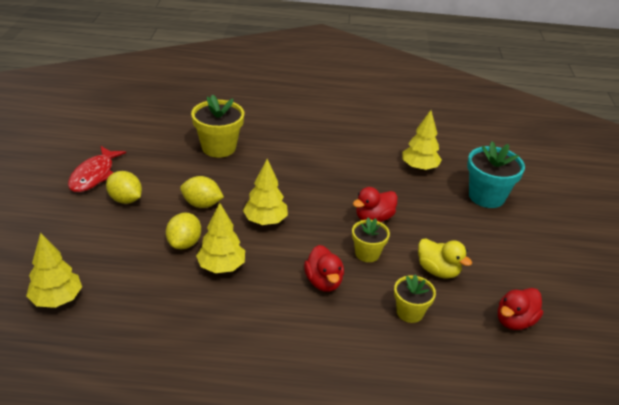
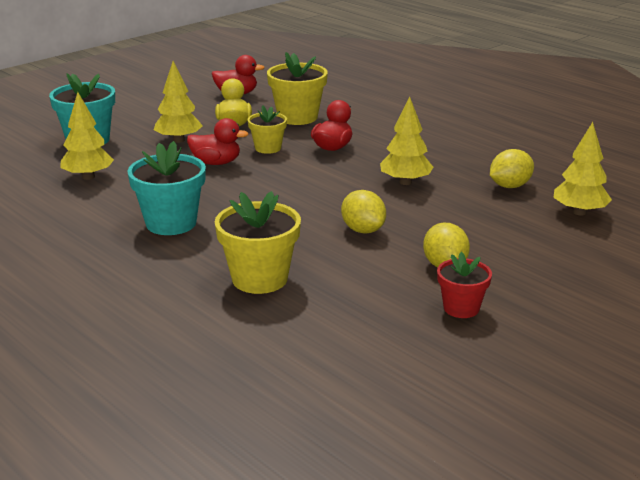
camera: 135 degrees left, 10 degrees down
(94, 175) = (461, 308): red fish -> red flower pot
(184, 243) = (420, 207): yellow lemon -> yellow lemon (509, 186)
(265, 221) = (318, 195): yellow tree -> yellow tree (179, 140)
(315, 158) = (171, 223): none -> turquoise flower pot
(410, 312) = (297, 117): yellow flower pot -> yellow flower pot, size x1.64

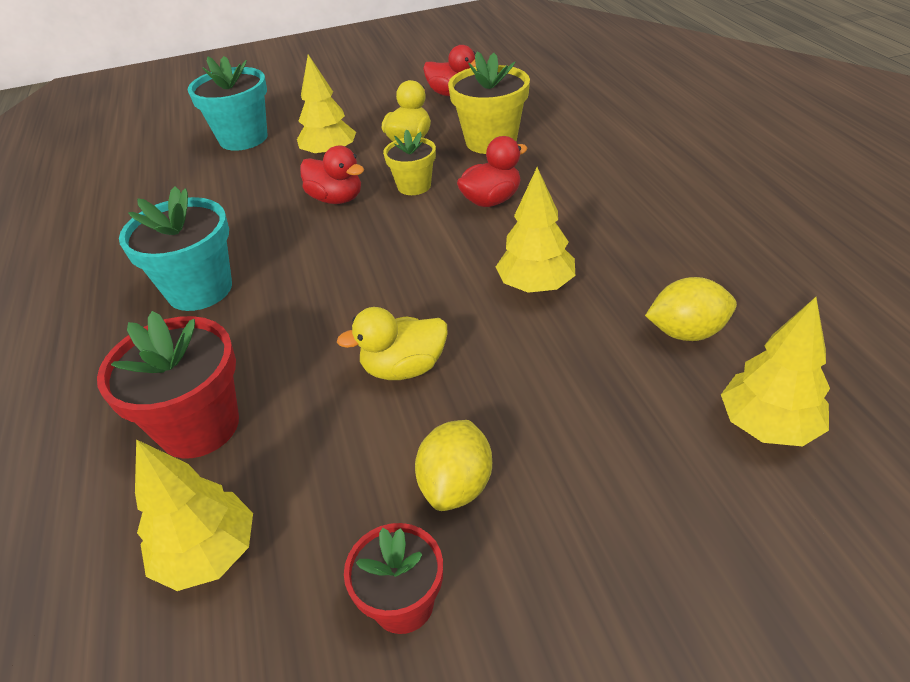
camera: 30 degrees right, 15 degrees up
(88, 177) = (192, 193): yellow tree -> yellow tree (208, 554)
(259, 279) = (199, 426): yellow flower pot -> red flower pot
(363, 230) = (404, 368): yellow lemon -> yellow duck

